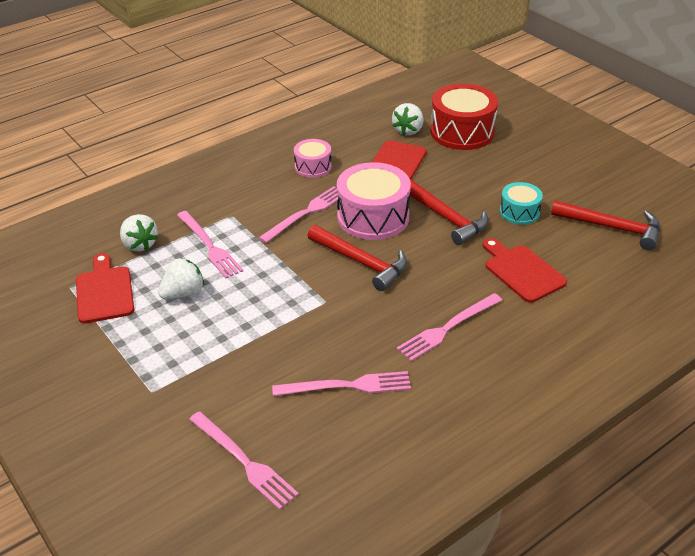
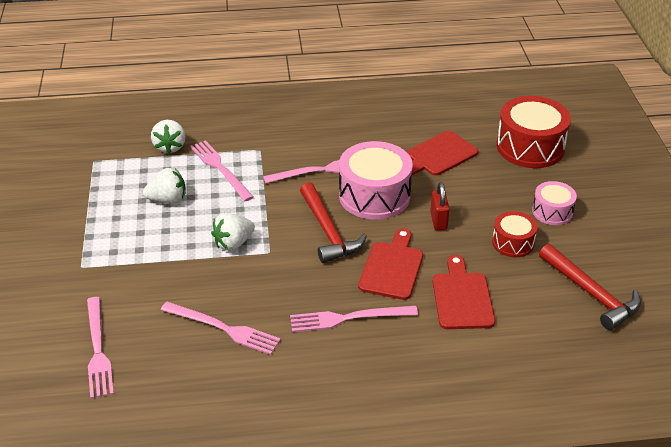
camera: 30 degrees right, 0 degrees up
(104, 292) = (113, 175): red cutting board -> red cutting board (392, 268)
(209, 246) = (220, 169): pink fork -> pink fork turned 150 degrees clockwise
(313, 167) = (363, 131): pink drum -> pink drum (552, 211)
(408, 130) = (480, 128): white strawberry -> white strawberry (233, 243)
(445, 217) = (438, 221): red hammer -> red padlock
(519, 212) = (513, 243): turquoise drum -> red drum

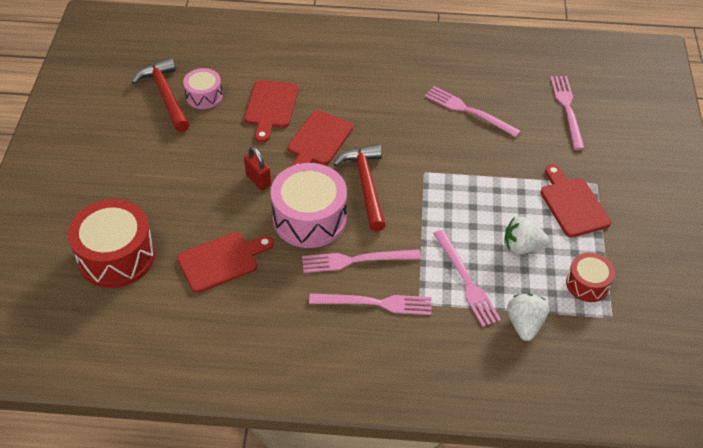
camera: 170 degrees left, 10 degrees up
(112, 242) = (572, 204): none -> red cutting board
(233, 243) = (456, 186): white strawberry -> none
(348, 318) = (368, 104): pink fork -> pink fork (375, 303)
(438, 221) = (258, 180): red padlock -> red padlock turned 45 degrees counterclockwise
(513, 243) = (202, 148): red drum -> red drum (587, 284)
(552, 211) = (146, 173): pink drum -> pink drum (204, 96)

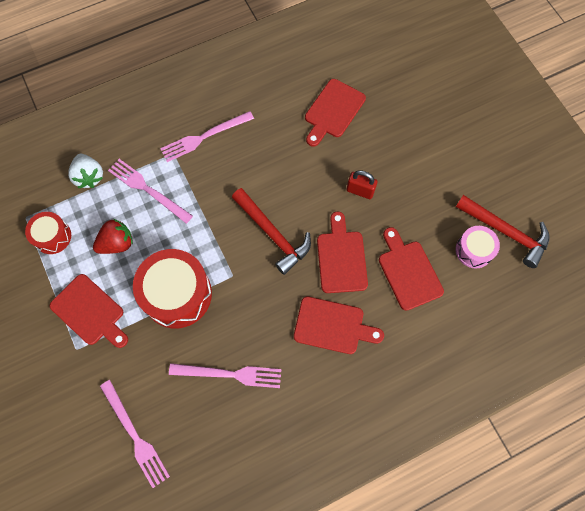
camera: 150 degrees right, 20 degrees up
(116, 256) = (406, 76): red drum -> red drum (177, 294)
(309, 218) = (296, 179): pink drum -> none
(356, 260) = (238, 162): pink fork -> none
(363, 103) = (332, 326): none -> red cutting board
(522, 247) = (117, 243): white strawberry -> red strawberry

